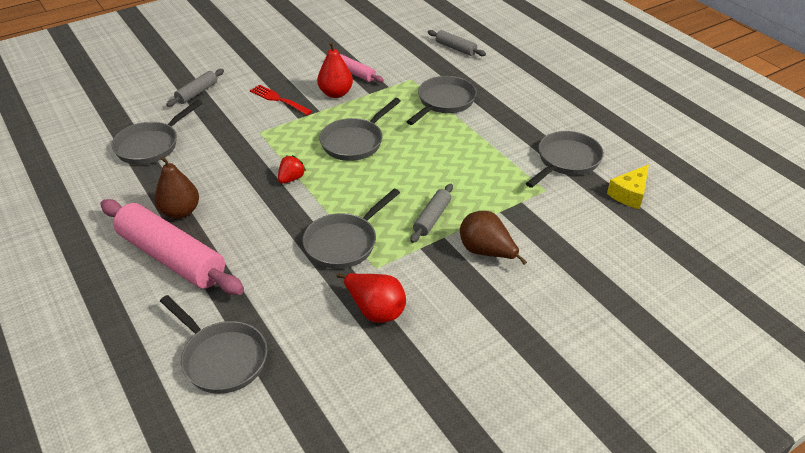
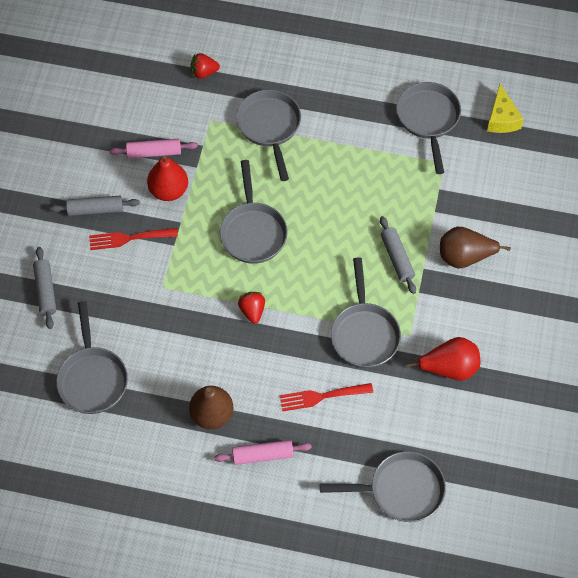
camera: 45 degrees left, 20 degrees up
(171, 257) = (263, 455): pink rolling pin -> pink rolling pin, size x0.48
(260, 255) = (322, 396): none -> red fork
(440, 58) = (204, 72): none -> red strawberry
(455, 48) = (203, 49): grey rolling pin -> grey rolling pin (95, 209)

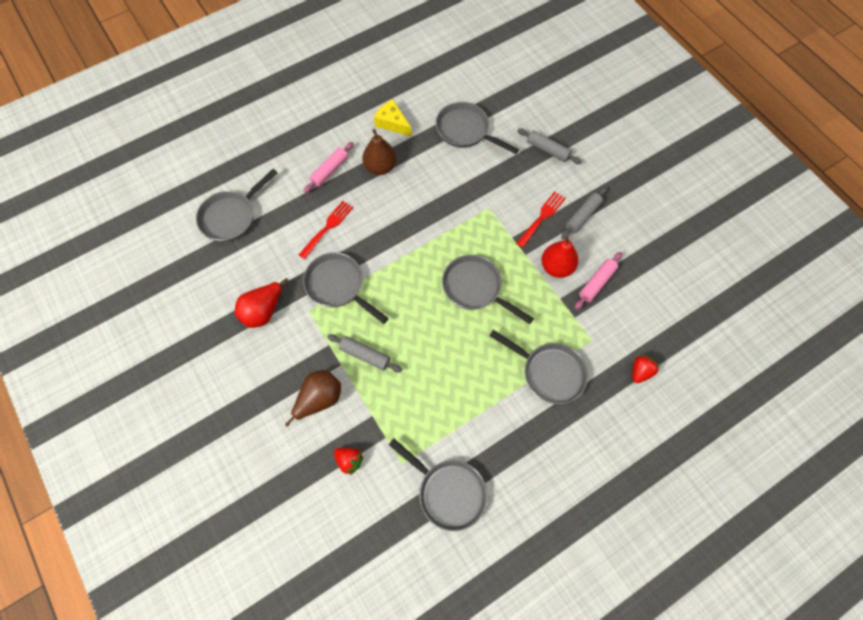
camera: 135 degrees right, 5 degrees up
(252, 311) = (420, 240): red strawberry -> red strawberry (349, 460)
(502, 118) = (393, 551): yellow cheese -> yellow cheese (392, 123)

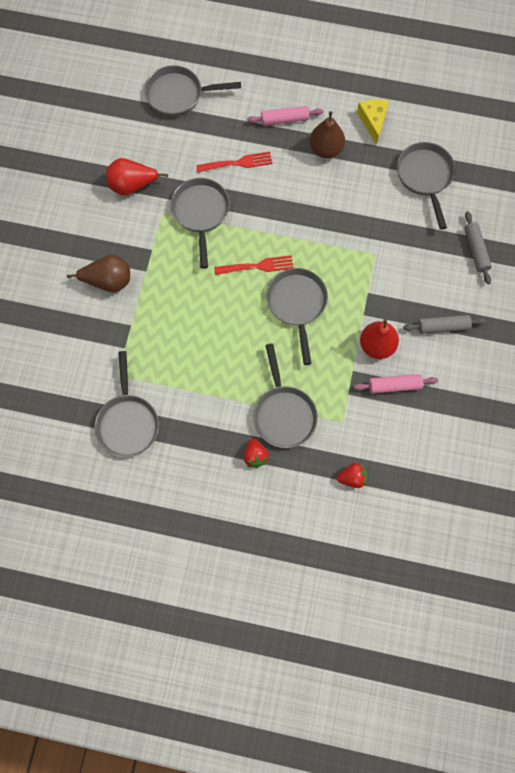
camera: 45 degrees right, 5 degrees up
(349, 460) = (86, 340): red strawberry -> red strawberry (255, 456)
(365, 355) = (168, 280): grey rolling pin -> none
(542, 217) = (408, 298): red fork -> red fork (257, 266)

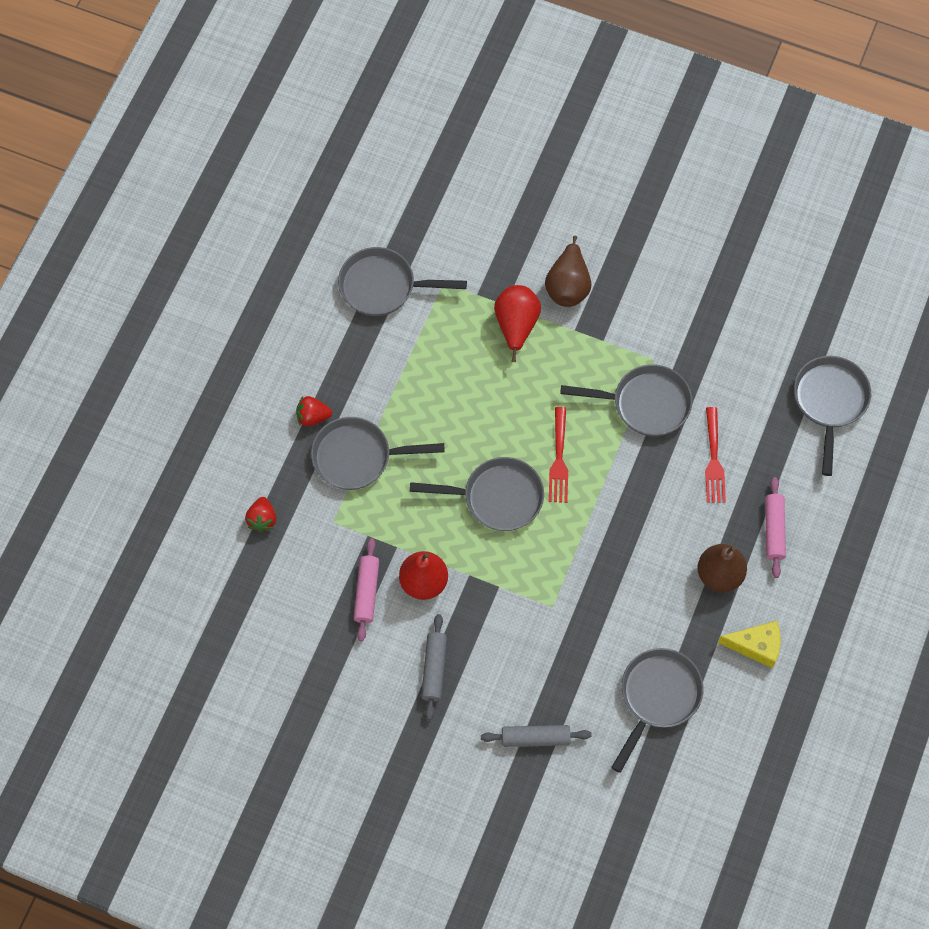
camera: 100 degrees right, 5 degrees down
(132, 185) = (698, 329): red pear -> red pear (516, 326)
(425, 177) = (657, 697): grey pan -> grey pan turned 60 degrees counterclockwise

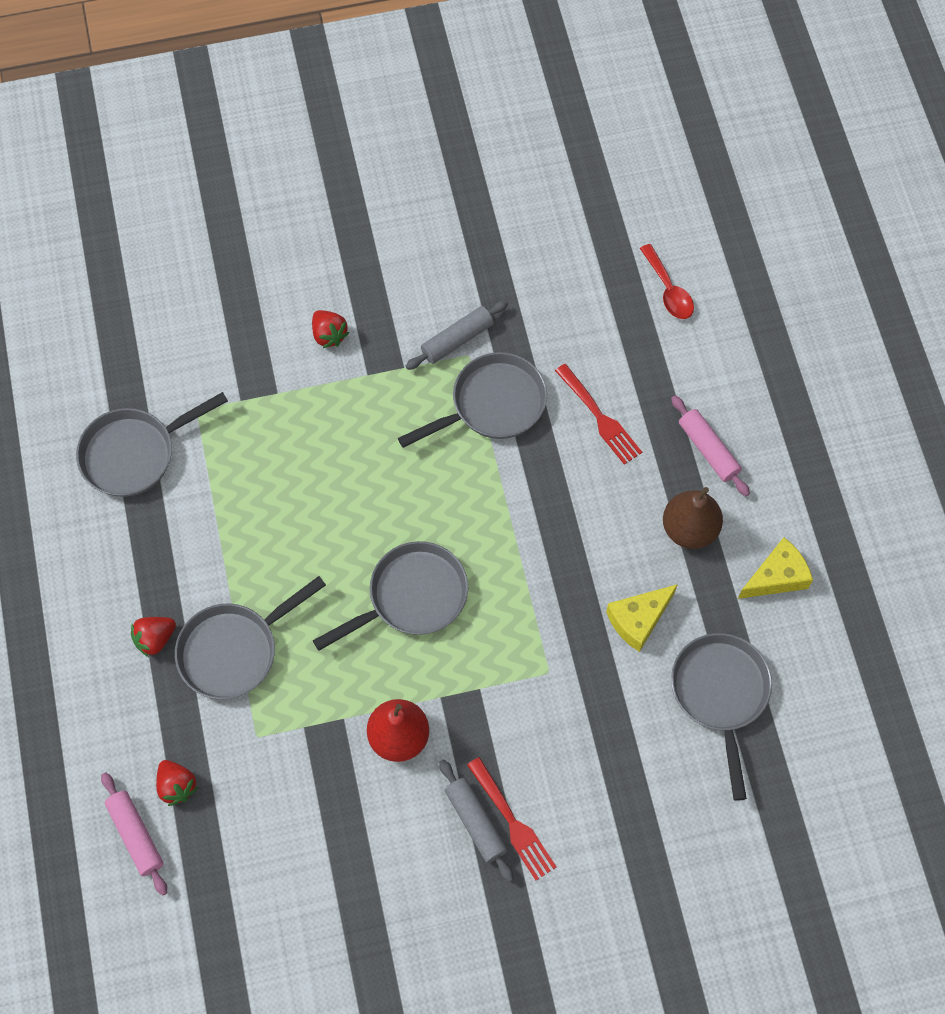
camera: 35 degrees left, 0 degrees up
(366, 592) = (346, 788): pink rolling pin -> pink rolling pin (136, 835)
(516, 326) = (304, 407): red pear -> none
(535, 738) = (631, 822): grey rolling pin -> grey rolling pin (457, 340)
(559, 459) = (446, 516): red fork -> red fork (512, 822)
(568, 286) = (329, 335): brown pear -> red strawberry
(638, 612) = (638, 620): none -> yellow cheese
(829, 402) = (668, 290): grey pan -> red spoon

